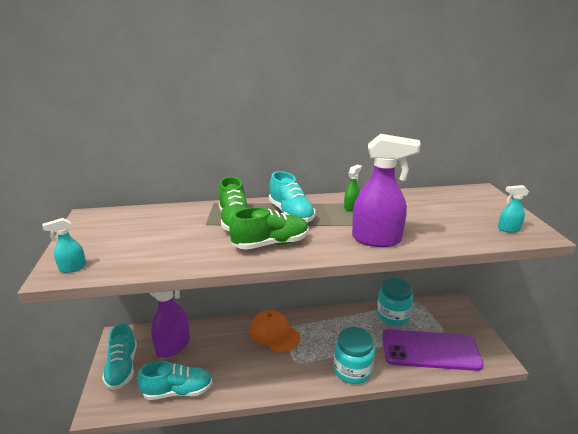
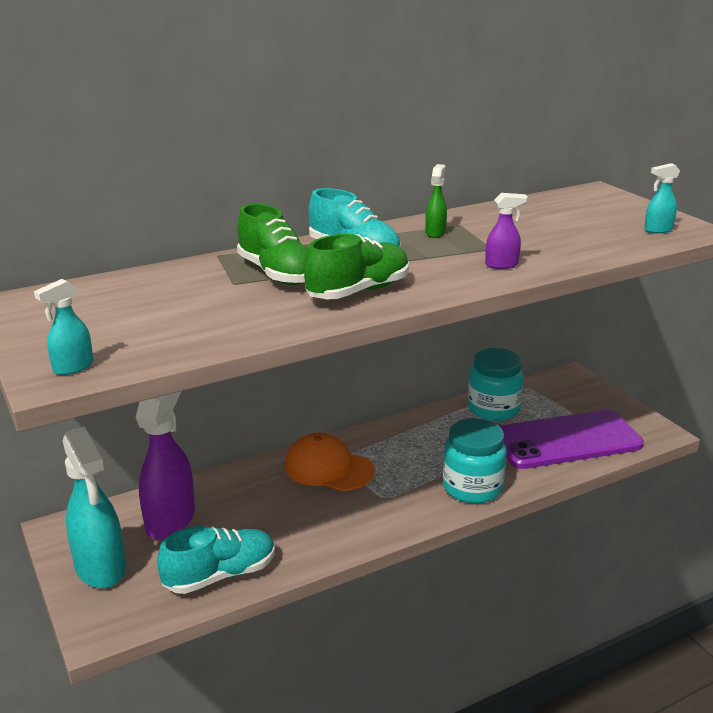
camera: 20 degrees left, 0 degrees up
(122, 367) = (101, 569): turquoise shoe -> turquoise spray bottle
(377, 239) = (502, 265): purple spray bottle -> purple spray bottle, size x0.47

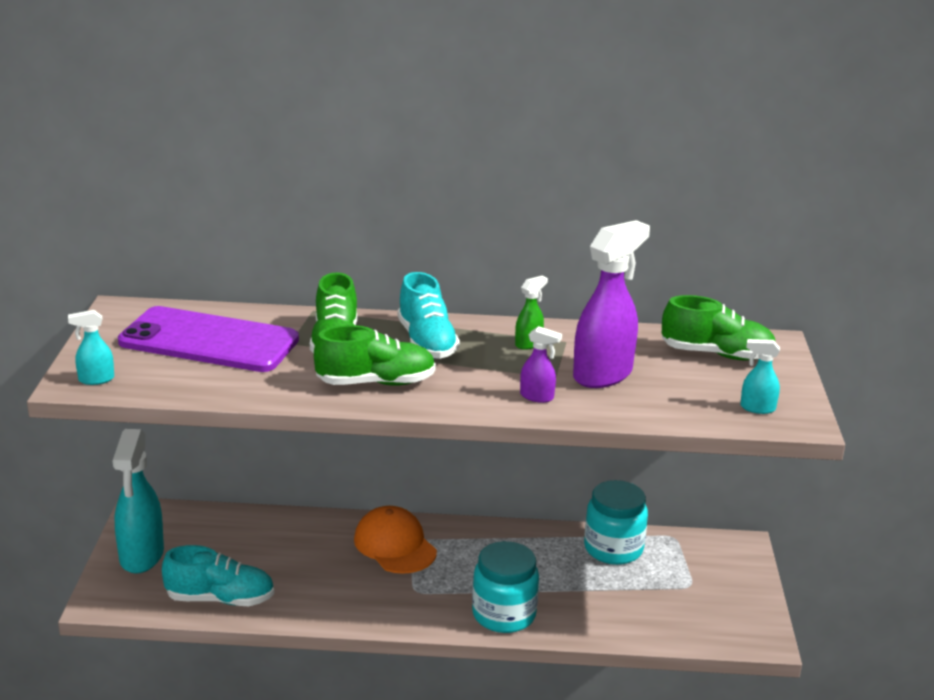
camera: 30 degrees right, 0 degrees up
(171, 520) = (226, 538): purple spray bottle -> purple spray bottle (603, 375)
(566, 440) = (650, 608): purple phone -> purple phone (209, 341)
(575, 206) = (716, 354): none -> green shoe

